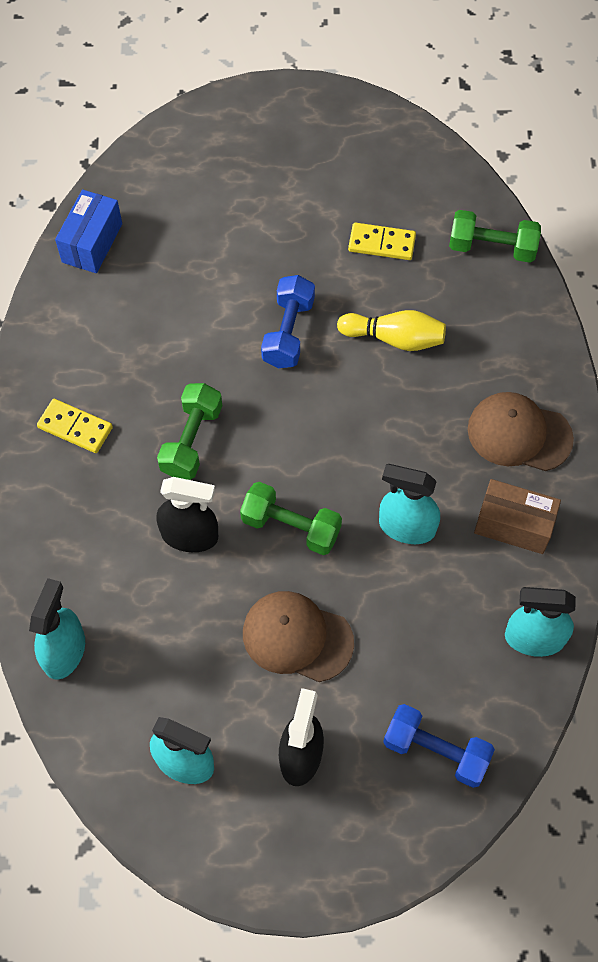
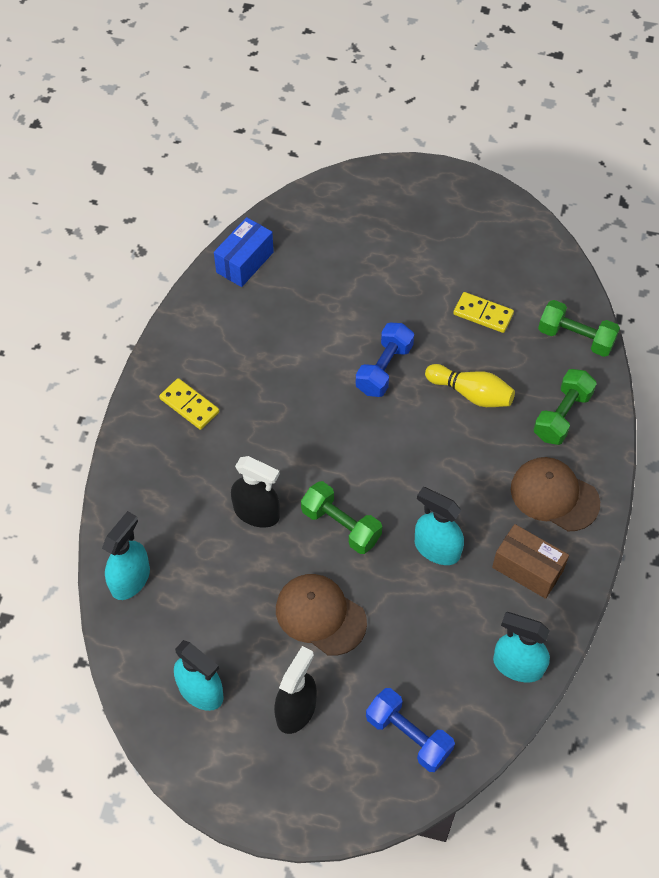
camera: 15 degrees right, 5 degrees down
(192, 440) = (280, 437): green dumbbell -> green dumbbell (562, 415)

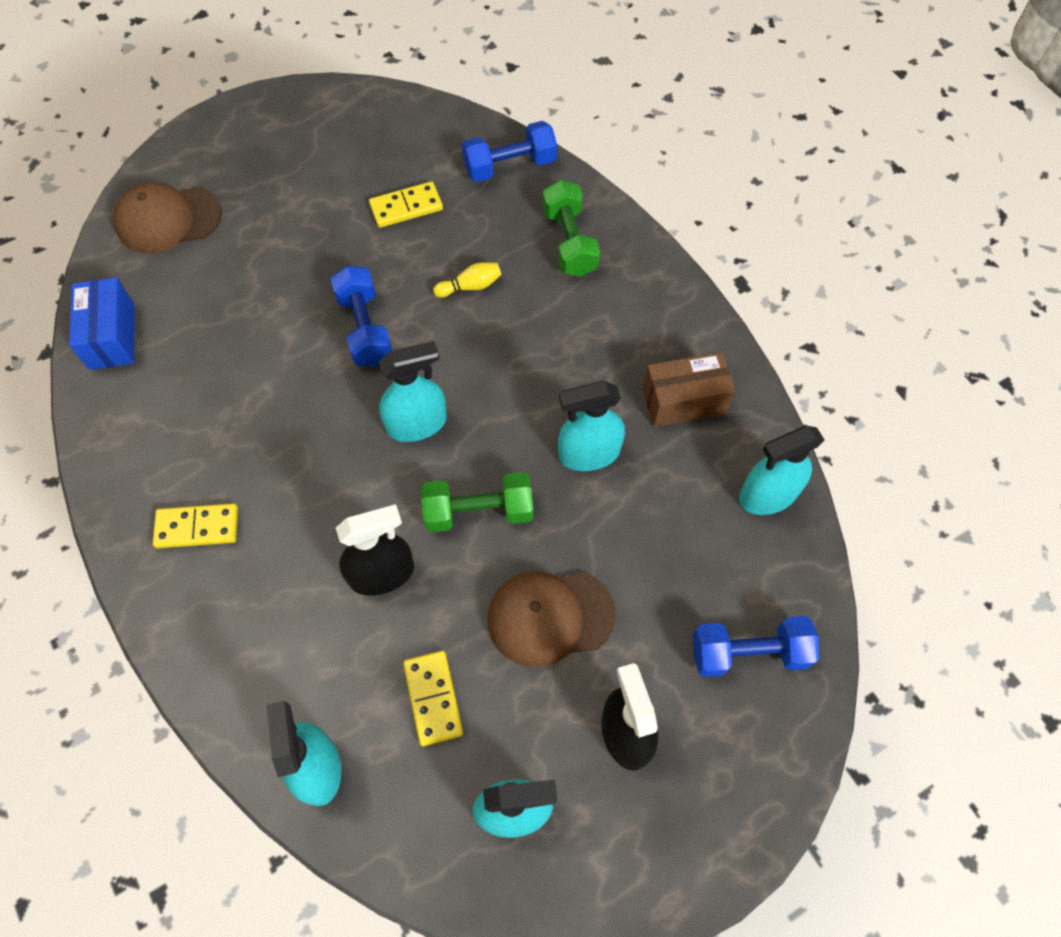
camera: 45 degrees left, 5 degrees up
(218, 599) = (433, 698): none -> yellow domino
(357, 448) = (417, 424): none -> turquoise spray bottle
(471, 393) = (470, 286): yellow bowling pin -> yellow bowling pin, size x0.61
(554, 495) = (637, 317): brown cap -> brown cap (168, 219)
(576, 337) = (510, 166): green dumbbell -> blue dumbbell

